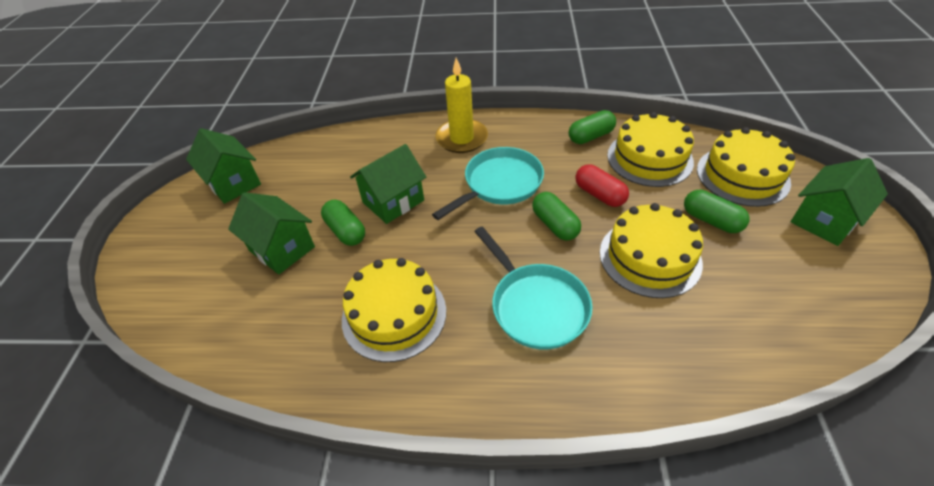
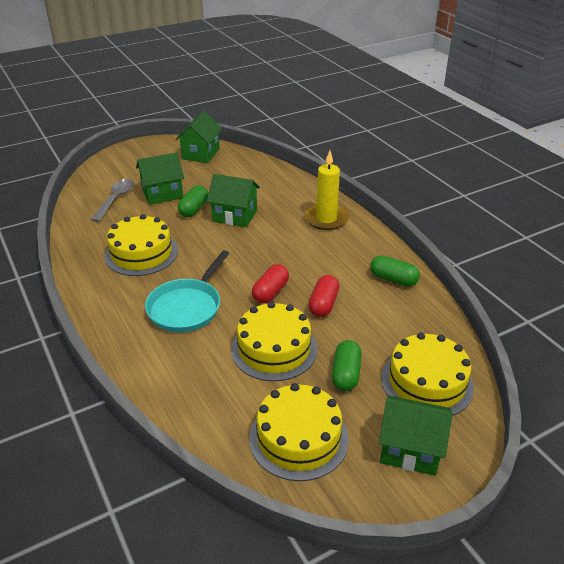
camera: 55 degrees right, 10 degrees down
(243, 302) = (115, 199): none -> grey spoon
(282, 248) = (162, 194): green house -> green house turned 60 degrees clockwise
(499, 184) = (292, 253): turquoise pan -> none
(555, 225) = (270, 292): green capsule -> red capsule
(649, 158) = (396, 319): yellow cake -> yellow cake (298, 438)

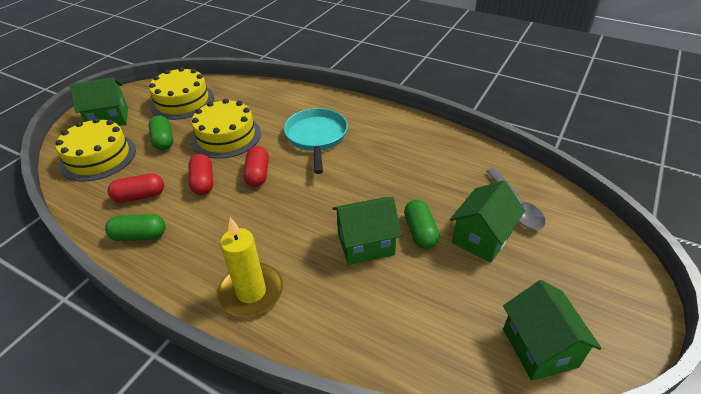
camera: 150 degrees right, 5 degrees up
(141, 253) = (405, 161): yellow cake -> none
(387, 314) = (140, 196): none -> red capsule

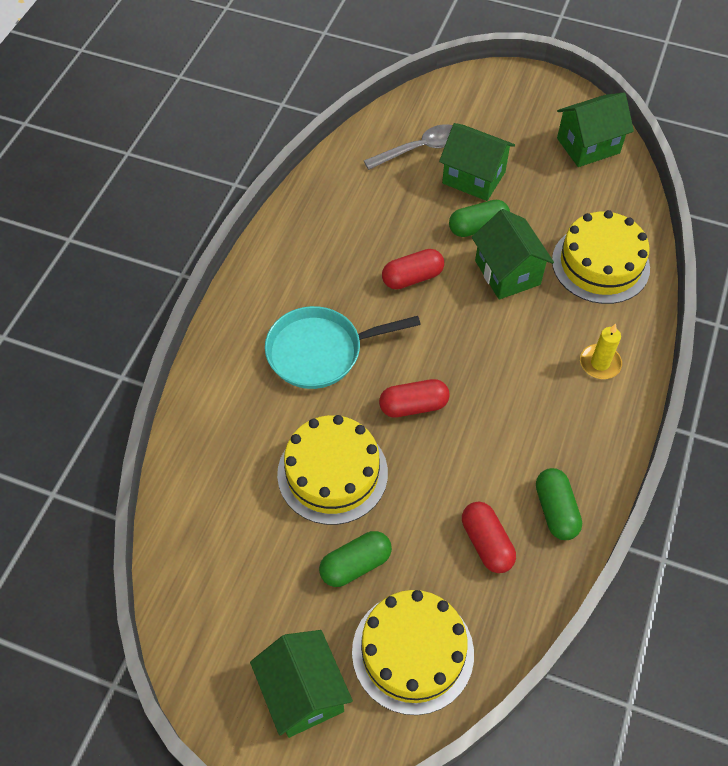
camera: 100 degrees left, 15 degrees up
(182, 101) = (236, 581): yellow cake -> yellow cake (600, 264)
(203, 182) = (442, 469): red capsule -> red capsule (412, 277)
(251, 292) = (600, 363): yellow candle -> yellow candle, size x0.60

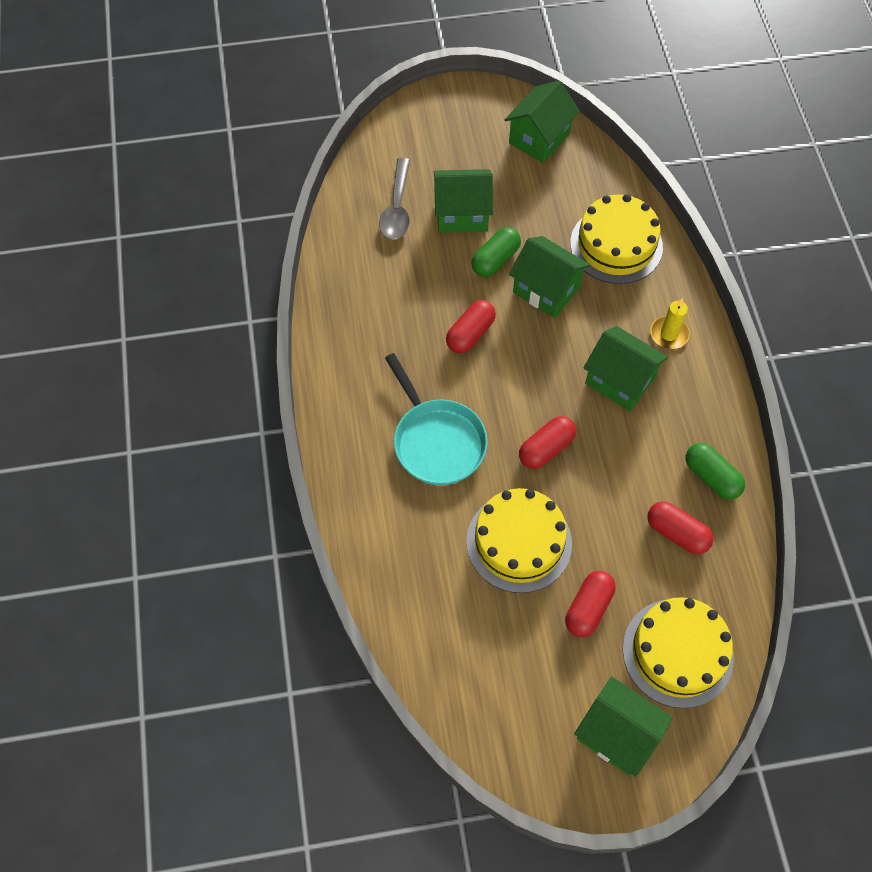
camera: 30 degrees left, 5 degrees up
(320, 351) = (437, 441): turquoise pan -> turquoise pan turned 75 degrees counterclockwise
(355, 565) = (588, 608): green capsule -> red capsule
(419, 149) = (397, 208): grey spoon -> grey spoon turned 150 degrees clockwise
(523, 381) = (620, 381): none -> green house

